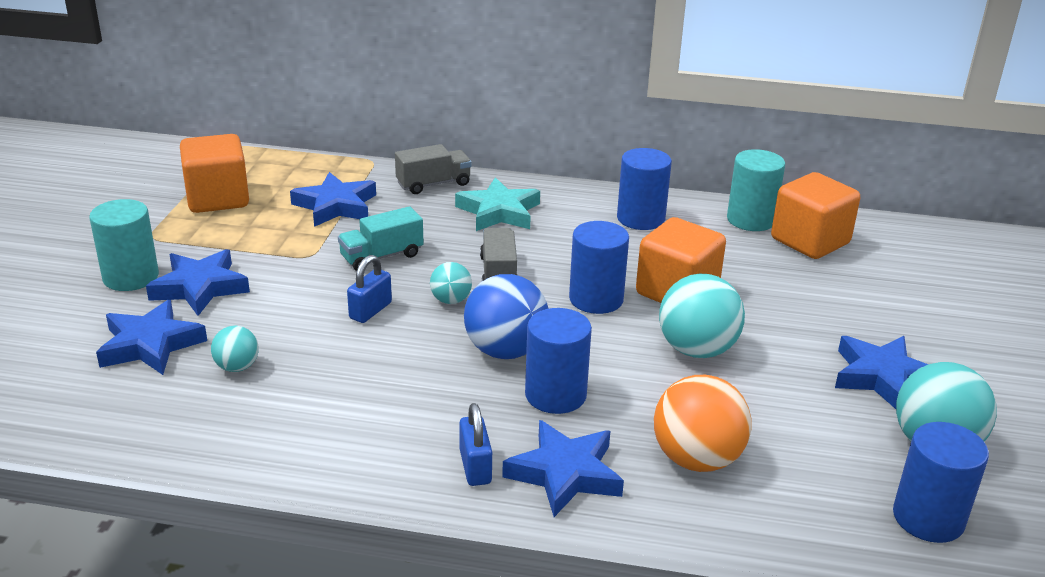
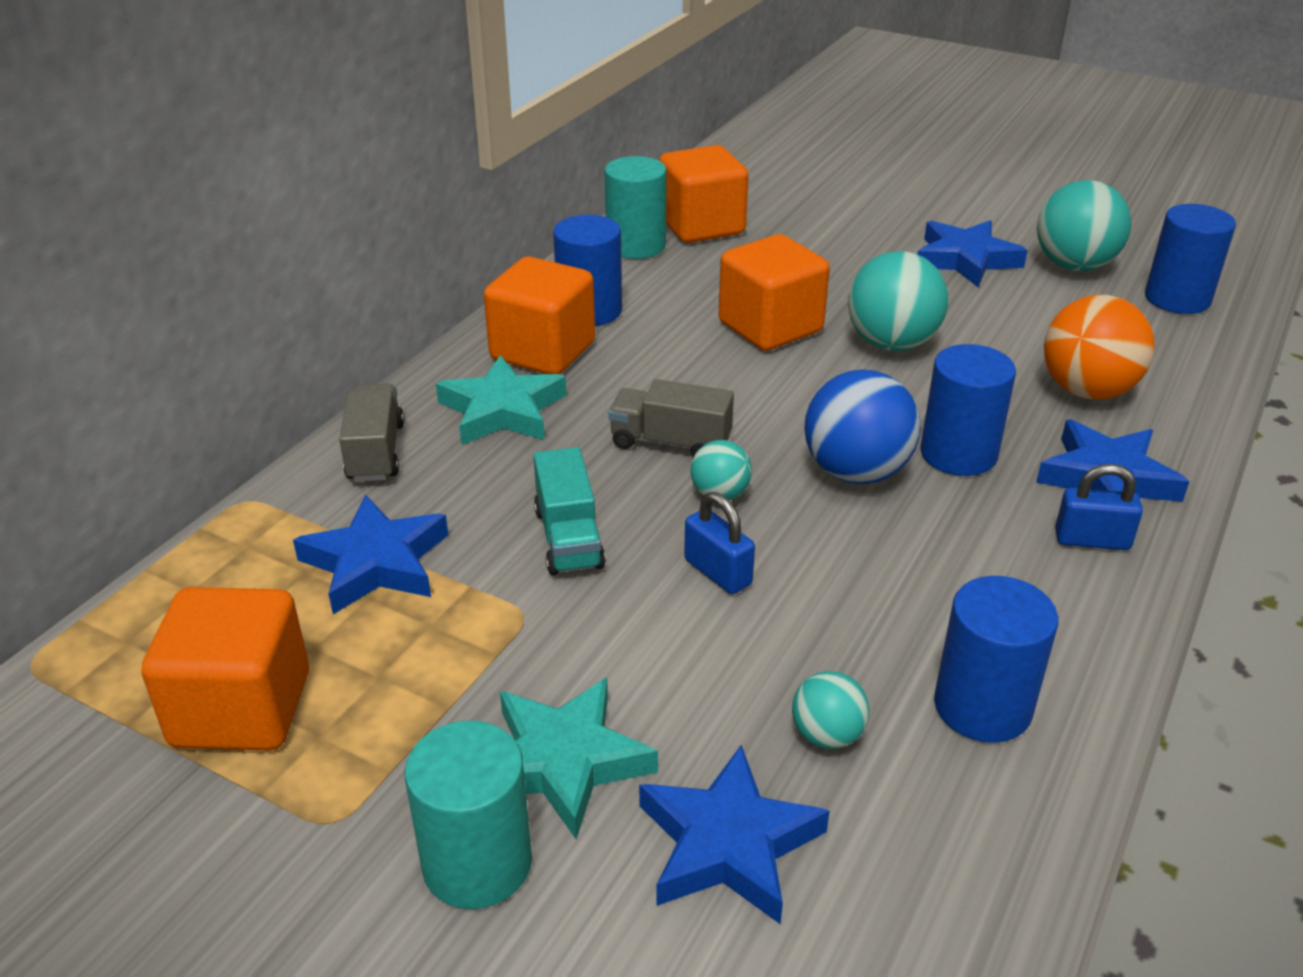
camera: 70 degrees left, 5 degrees up
(200, 287) = (563, 762): blue star -> turquoise star
(576, 212) = (543, 351): none -> orange cube
(596, 299) = (763, 383): blue cylinder -> blue cylinder (982, 707)

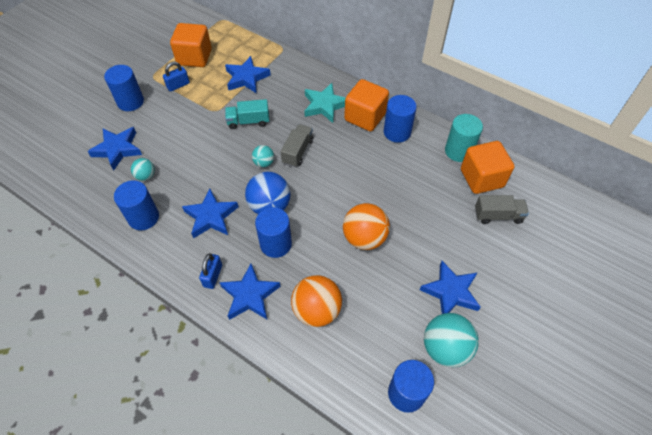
camera: 95 degrees right, 20 degrees up
(375, 452) = (303, 74): grey truck -> grey truck (498, 215)
(477, 863) = (130, 102): turquoise cylinder -> blue cylinder
(563, 762) = (156, 118): turquoise star -> none
(717, 572) = (222, 158): blue padlock -> blue padlock (178, 85)
(770, 327) = (381, 193): orange cube -> none
(891, 343) = (364, 238): turquoise ball -> orange ball
(924, 567) = (211, 216): none -> blue star

